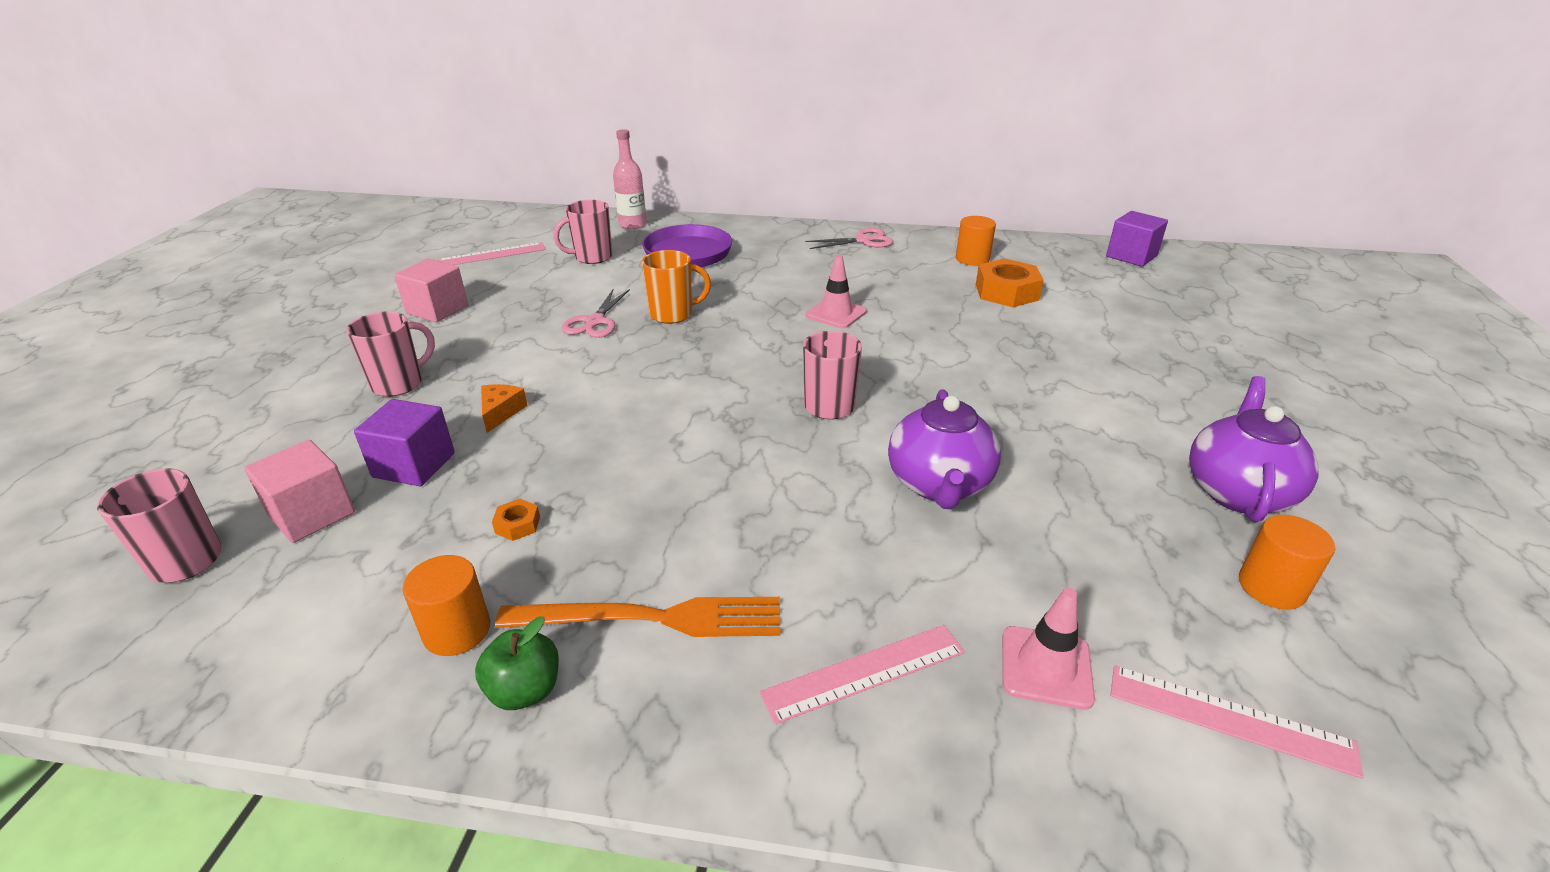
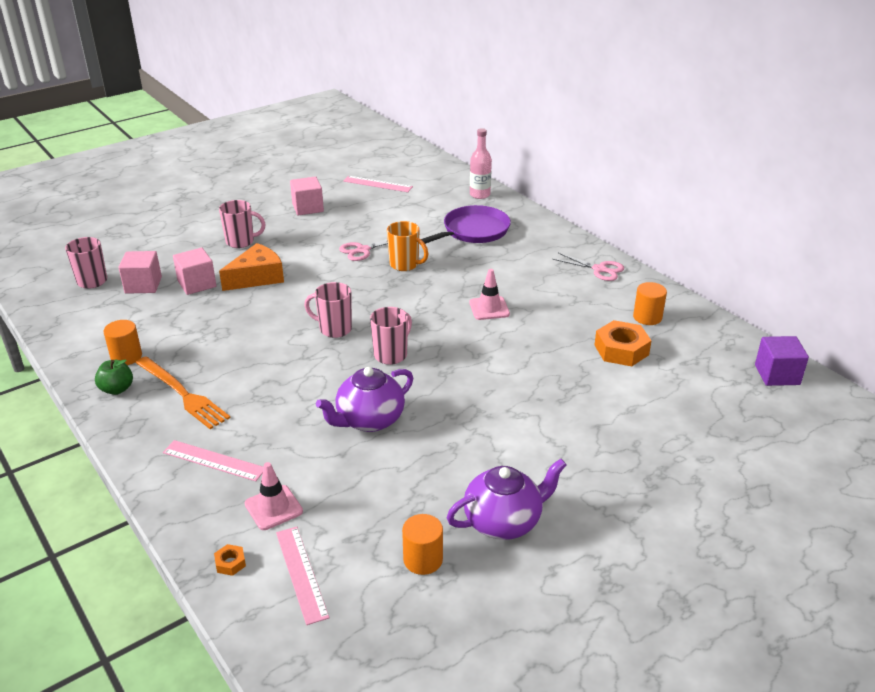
camera: 45 degrees right, 0 degrees up
(414, 465) = (197, 284): purple cube -> pink cube
(500, 412) = (257, 277): orange cheese -> orange cheese, size x1.91
(517, 525) = (194, 330): orange nut -> orange nut (230, 563)
(592, 257) = (422, 208): pink mug -> pink mug (334, 329)

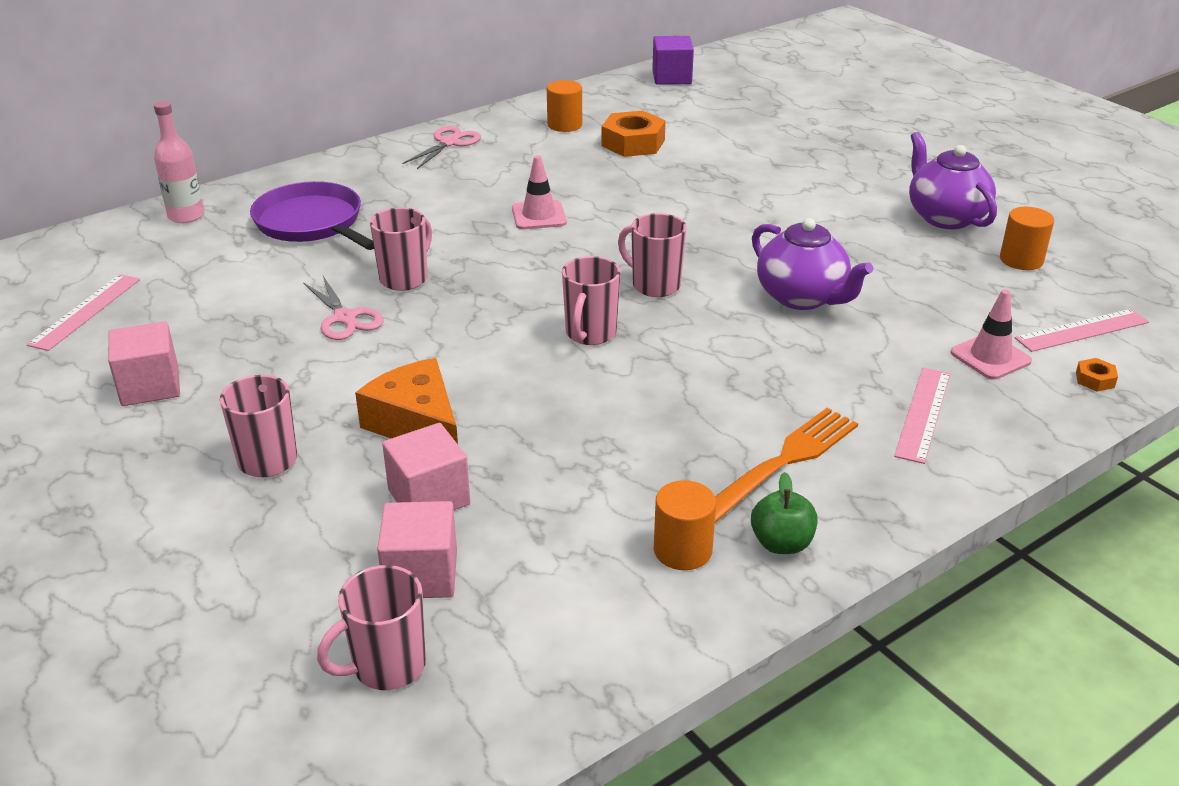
camera: 90 degrees left, 0 degrees up
(405, 265) = (405, 279): orange mug -> pink mug

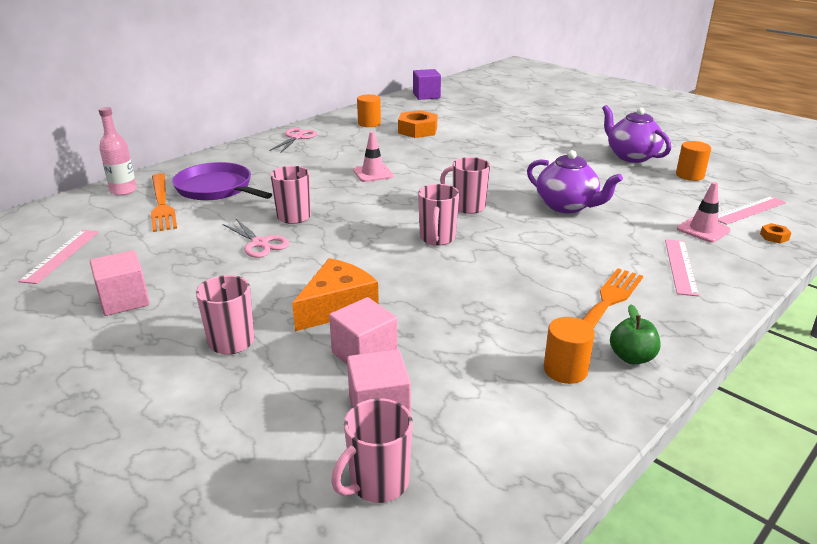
camera: 10 degrees left, 5 degrees down
(231, 242) = (162, 204): none -> orange fork
(417, 424) = (337, 306): orange cheese -> orange cheese turned 90 degrees clockwise

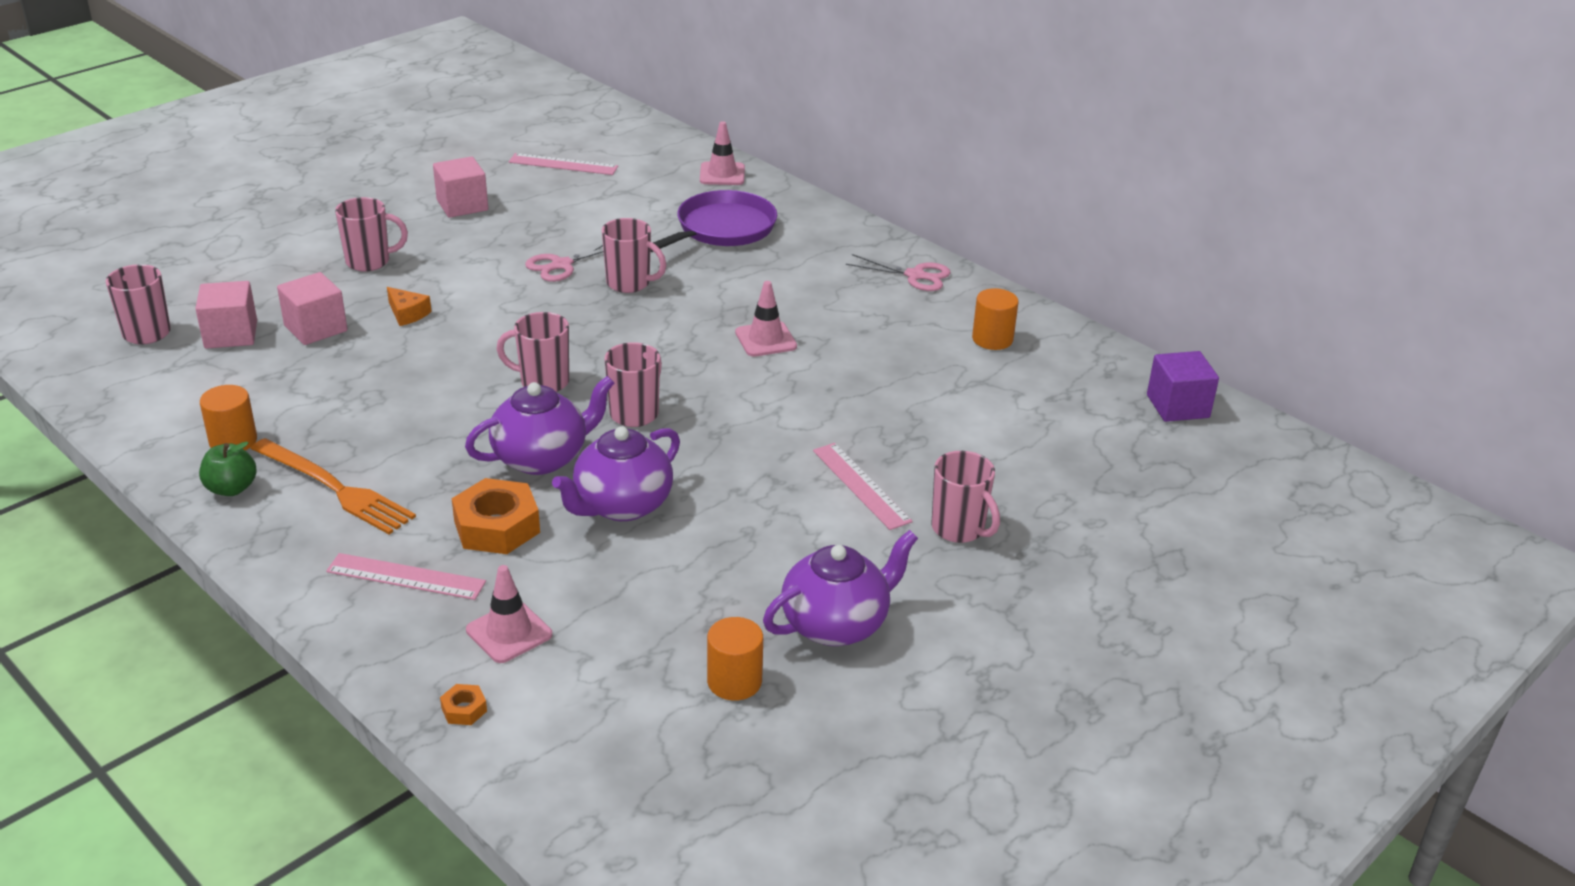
camera: 90 degrees right, 5 degrees up
(123, 191) = (722, 174): pink bottle -> pink traffic cone
(162, 204) = (680, 200): orange fork -> none
(337, 306) = (407, 313): orange cheese -> orange cheese, size x0.52
(417, 130) = (962, 386): orange nut -> orange nut (497, 527)
(529, 232) = (542, 458): none -> purple teapot
(543, 134) = (959, 529): none -> pink mug
(749, 210) = (568, 714): pink ruler -> pink ruler (860, 485)

